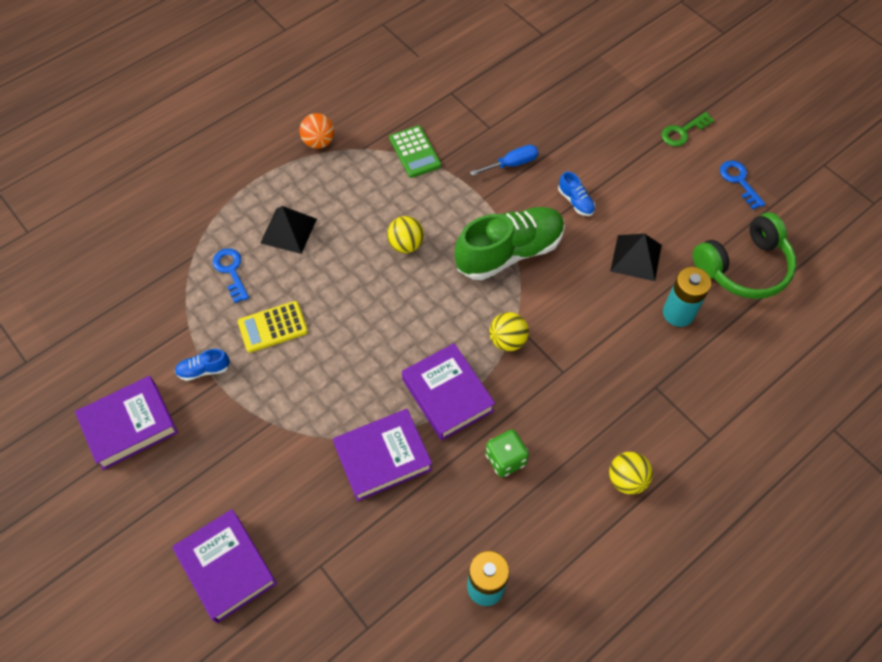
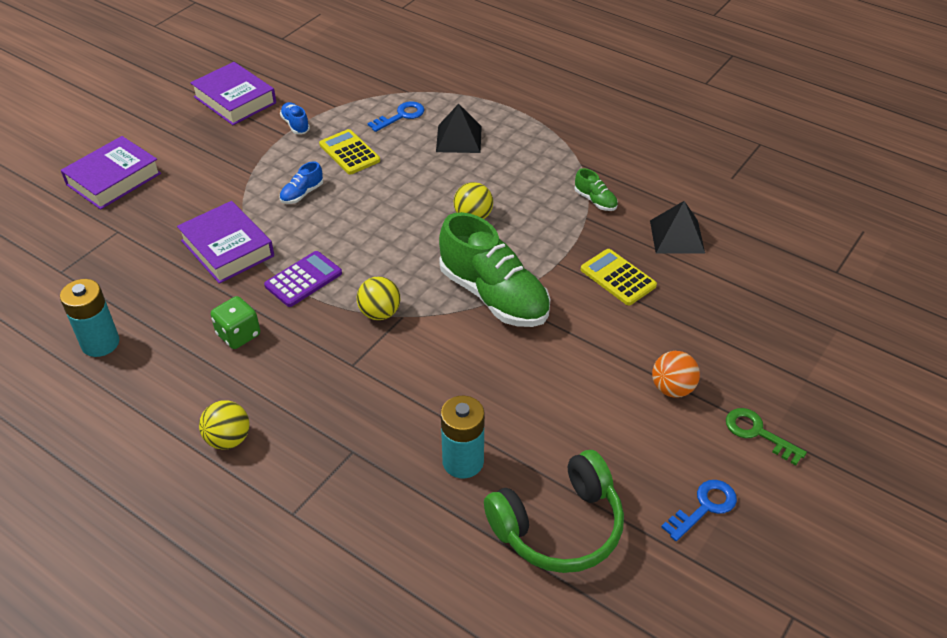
camera: 75 degrees right, 15 degrees down
(319, 142) = (573, 134): orange ball -> orange ball (672, 388)
(415, 152) = (595, 200): green calculator -> green shoe
(447, 395) = (303, 279): purple book -> purple calculator
(512, 164) = (618, 277): blue screwdriver -> yellow calculator
(575, 201) = (590, 341): blue shoe -> blue shoe (302, 194)
(636, 257) = (530, 409): black pyramid -> black pyramid (677, 236)
(744, 267) = (559, 526): green headphones -> green headphones turned 75 degrees counterclockwise

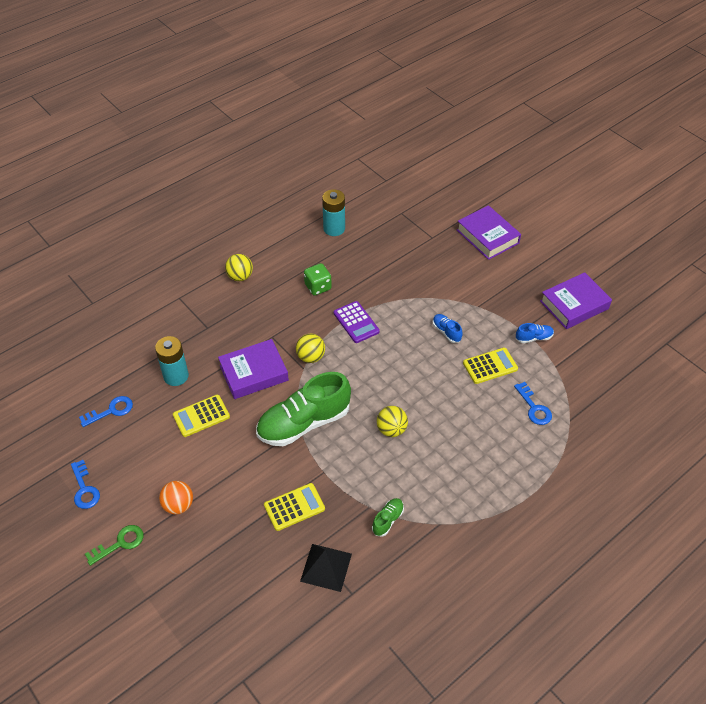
camera: 105 degrees right, 5 degrees up
(227, 248) = (399, 288): purple book -> purple book (254, 373)
(459, 139) = (494, 442): black pyramid -> none
(524, 407) = (201, 416): none -> yellow calculator
(559, 526) = (111, 411): green headphones -> blue key
(595, 200) = (387, 520): green shoe -> green shoe turned 150 degrees clockwise

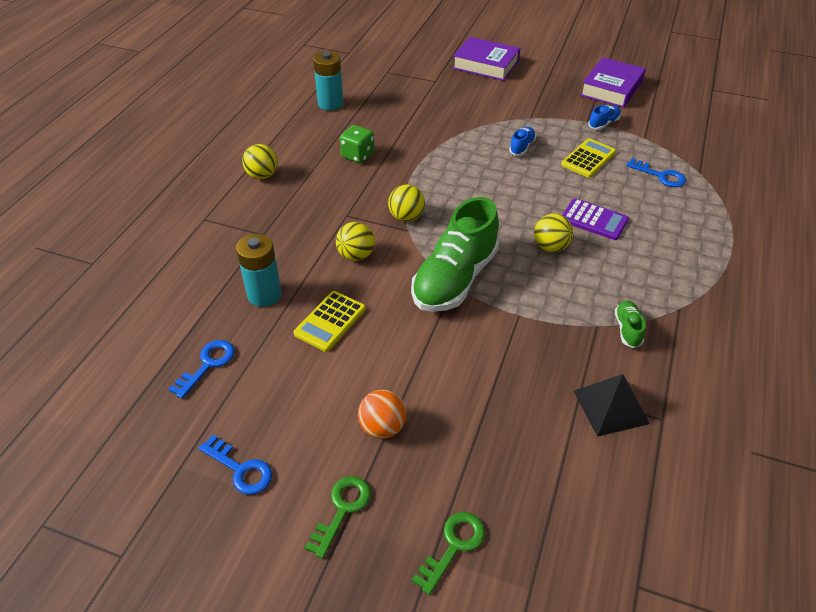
camera: 30 degrees left, 5 degrees down
(162, 599) = (453, 546): none -> green key
(254, 373) = (356, 255): purple book -> yellow ball
(294, 507) = (520, 364): yellow calculator -> none
(356, 322) = (426, 171): purple calculator -> purple calculator (594, 220)
(446, 332) = (521, 147): blue shoe -> blue shoe turned 90 degrees clockwise

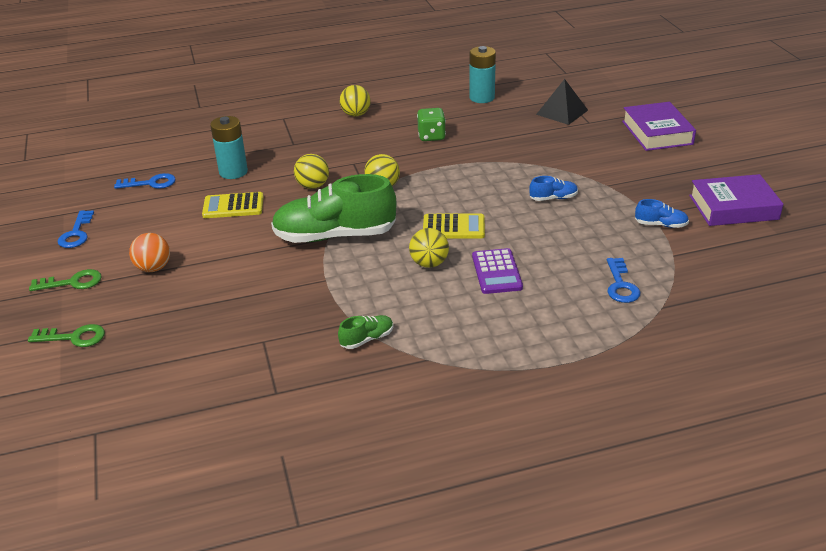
camera: 55 degrees right, 10 degrees down
(588, 159) = (588, 237): yellow calculator -> yellow calculator (453, 227)
(611, 407) = (265, 361): black pyramid -> black pyramid (562, 112)

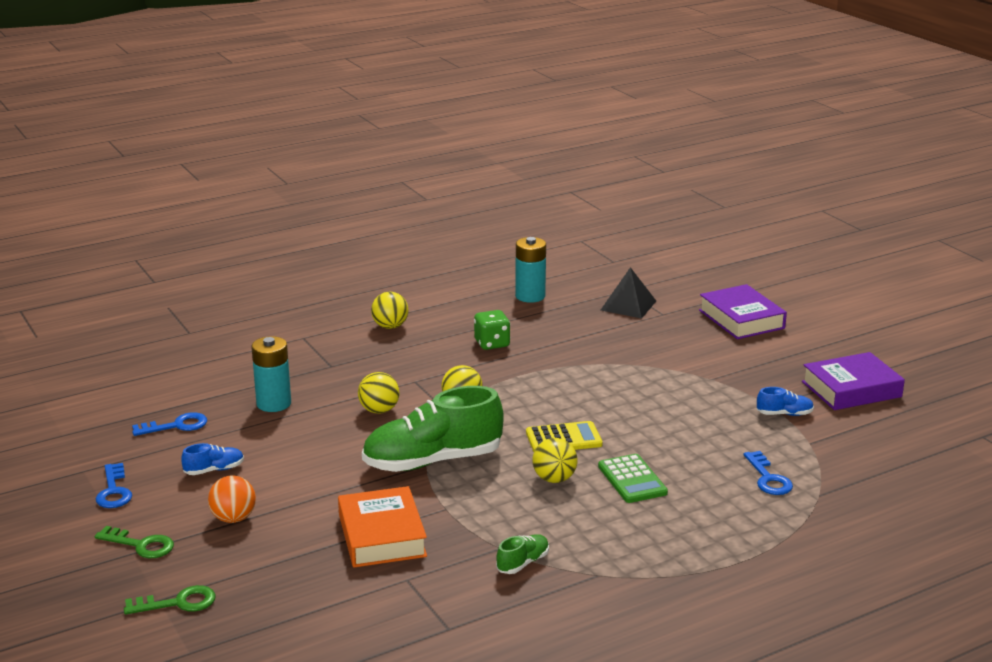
camera: 15 degrees left, 10 degrees down
(72, 282) = (141, 545): green key -> green key turned 45 degrees clockwise
(233, 206) = (294, 441): yellow calculator -> none
(262, 298) = (382, 535): none -> orange book
(496, 272) = (632, 479): purple calculator -> green calculator
(553, 198) = (659, 398): blue shoe -> blue shoe (214, 470)

